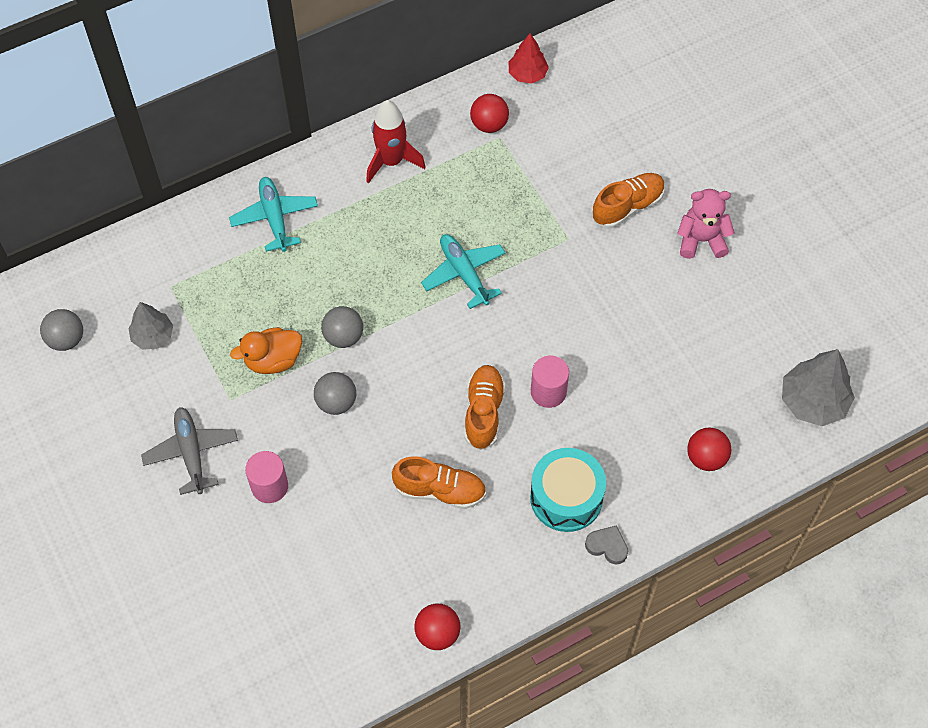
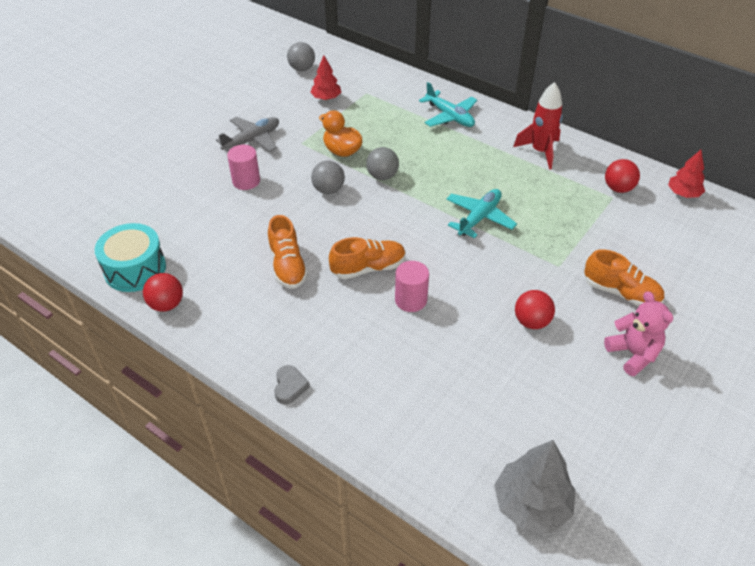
camera: 65 degrees right, 15 degrees down
(153, 336) = (326, 98): grey tree -> red tree
(275, 218) = (449, 116): turquoise plane -> turquoise plane turned 90 degrees clockwise
(566, 497) = (321, 343): turquoise drum -> turquoise drum (135, 269)
(706, 458) = (415, 432): red ball -> red ball (531, 322)

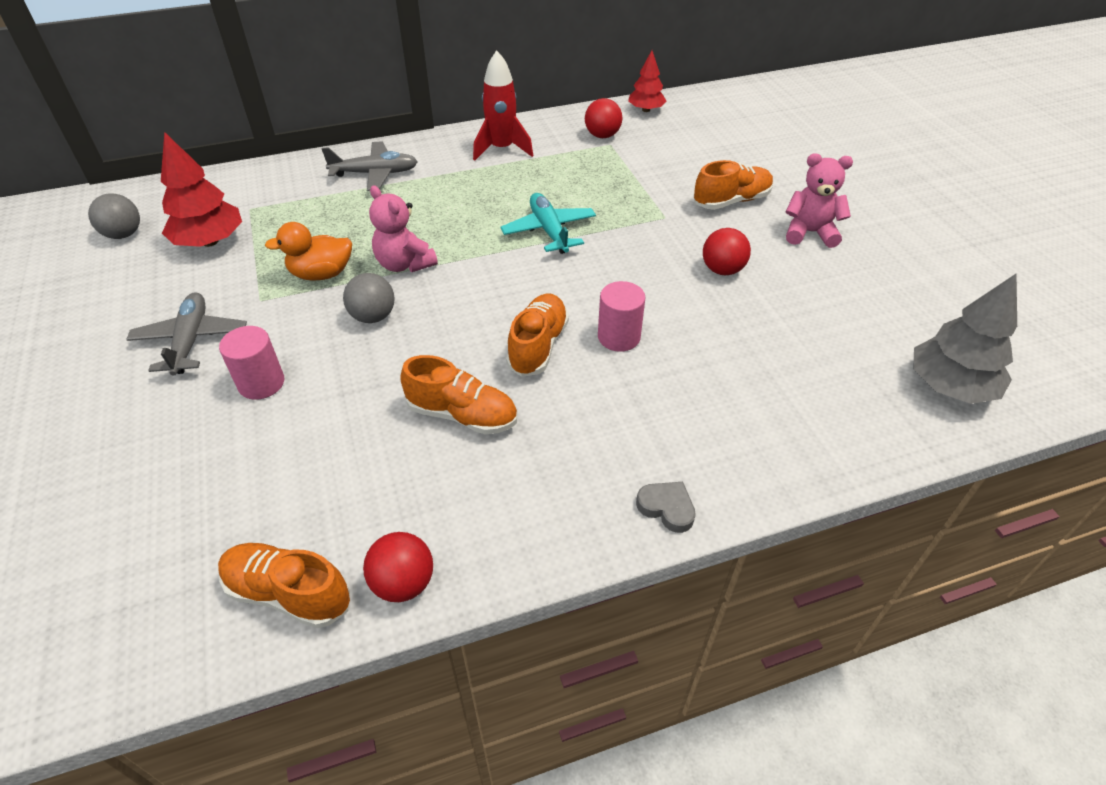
camera: 55 degrees left, 0 degrees up
(135, 269) = (289, 593): turquoise drum -> orange shoe
(326, 98) = (210, 241): red tree -> red tree, size x1.58
(382, 176) = (404, 264): grey ball -> pink teddy bear
(449, 116) = (375, 173): turquoise plane -> grey plane

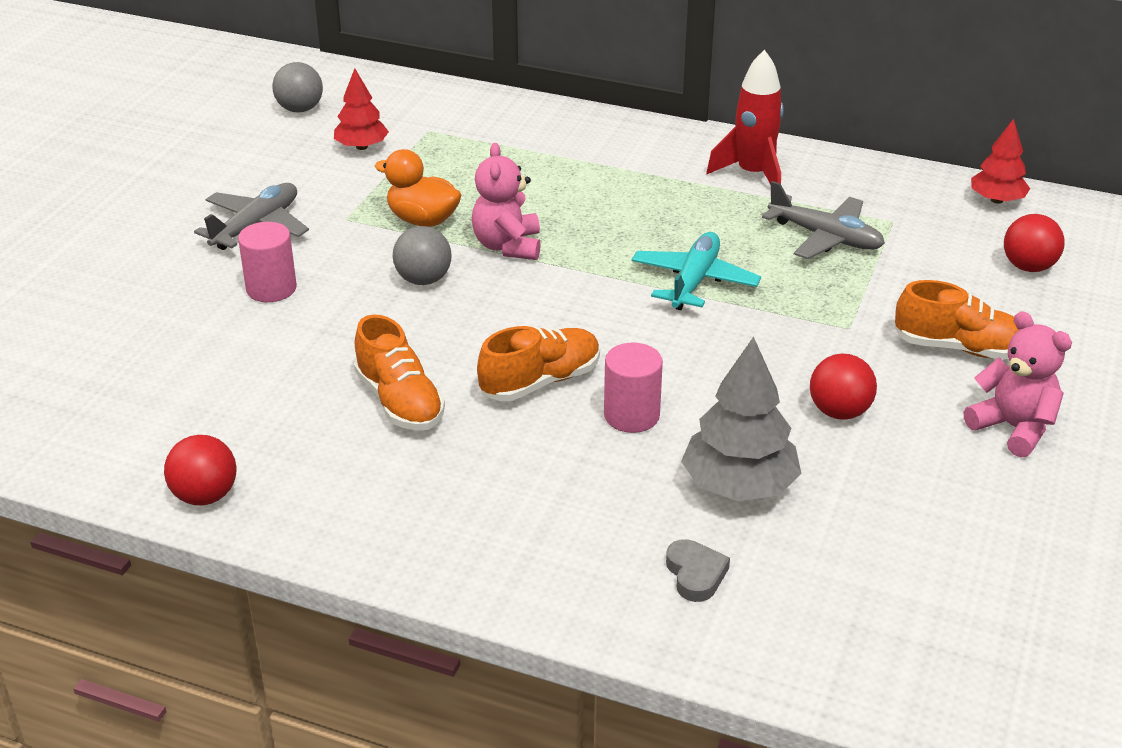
camera: 40 degrees right, 10 degrees down
(210, 241) = (361, 147): red tree -> red tree, size x0.63
(289, 593) = (122, 452): orange shoe -> none
(375, 173) = (584, 145): grey plane -> grey plane (825, 237)
(602, 135) = (895, 207): red ball -> red ball (1028, 267)
(667, 508) = (480, 577): grey heart -> grey heart (695, 574)
(950, 386) = (946, 663): grey tree -> grey tree (739, 486)

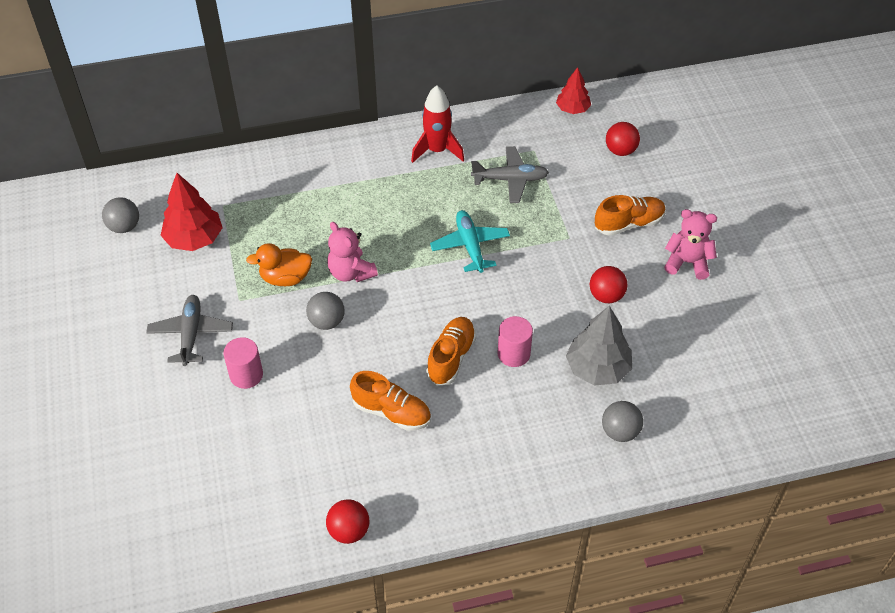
camera: 35 degrees left, 15 degrees up
(361, 147) = (194, 239): red tree -> red tree, size x1.58
(695, 574) = (620, 431): grey heart -> grey ball

